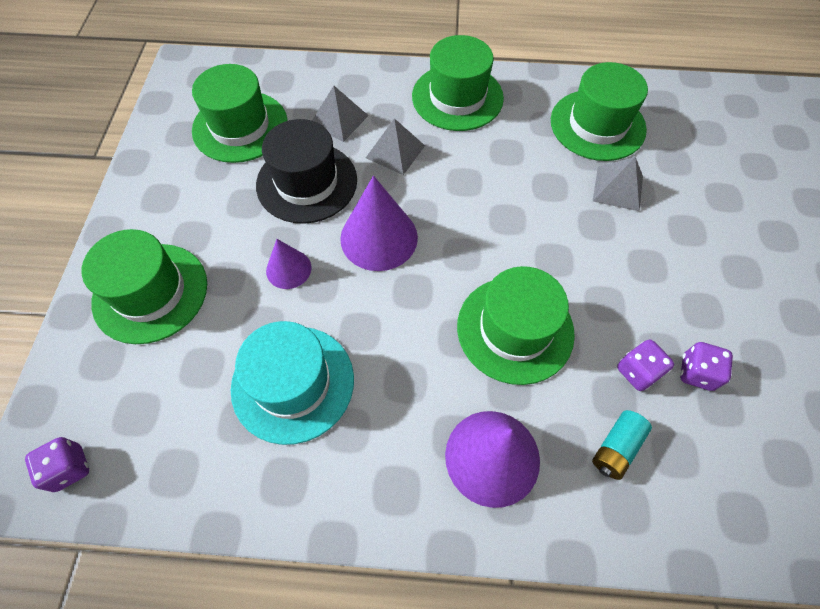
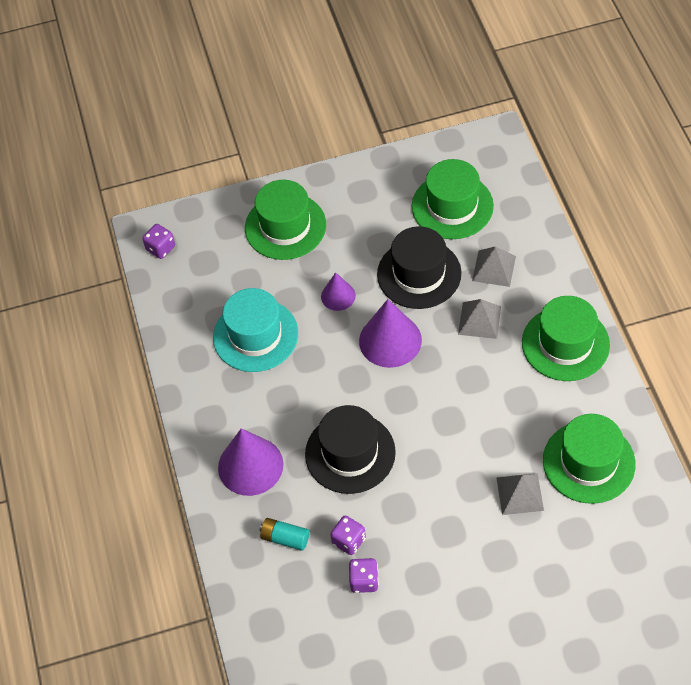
camera: 75 degrees right, 5 degrees down
(515, 329) = (350, 453): green hat -> black hat

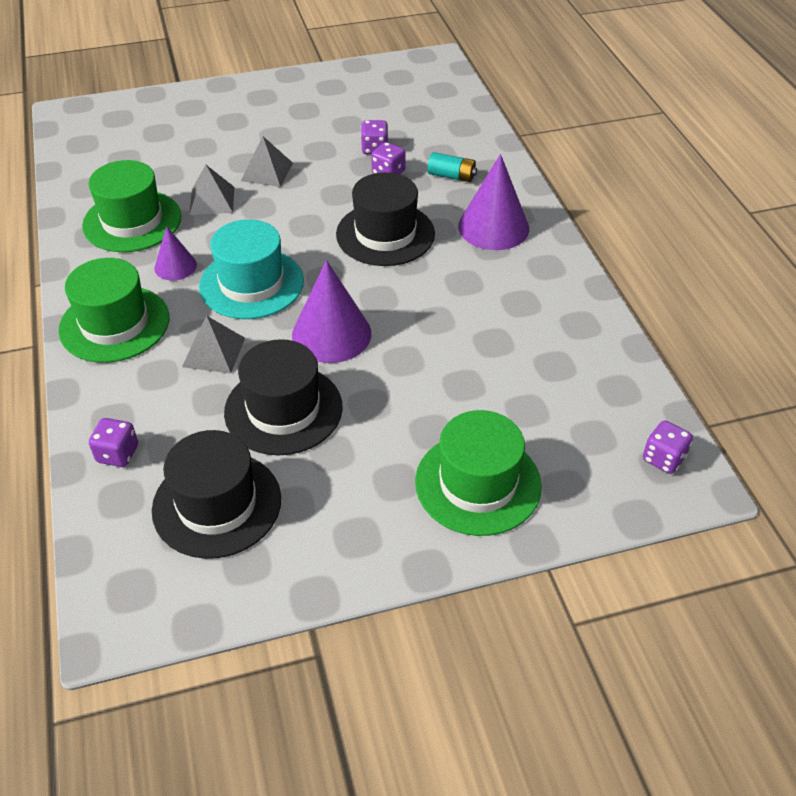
camera: 175 degrees right, 10 degrees down
(255, 335) = (504, 345): turquoise hat -> turquoise hat (251, 283)
(338, 296) = (397, 386): purple cone -> purple cone (175, 266)
(452, 206) = (217, 504): green hat -> black hat
(494, 268) = (178, 413): grey pyramid -> grey pyramid (267, 171)
(527, 236) = (117, 454): none -> purple dice

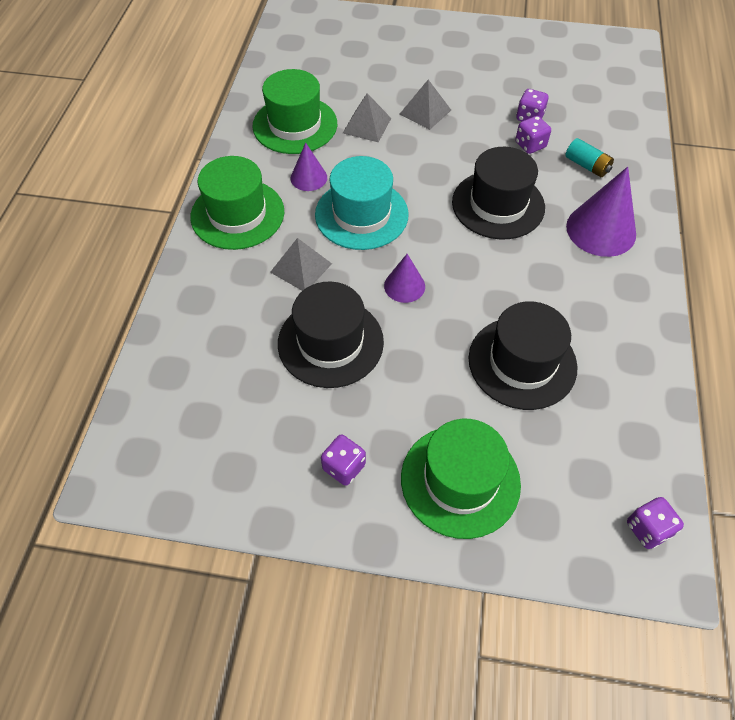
camera: 25 degrees right, 10 degrees up
(117, 454) = (185, 332): purple dice -> purple dice (344, 467)
(217, 504) = (237, 408): black hat -> black hat (522, 362)
(331, 334) = (404, 286): purple cone -> purple cone, size x0.57

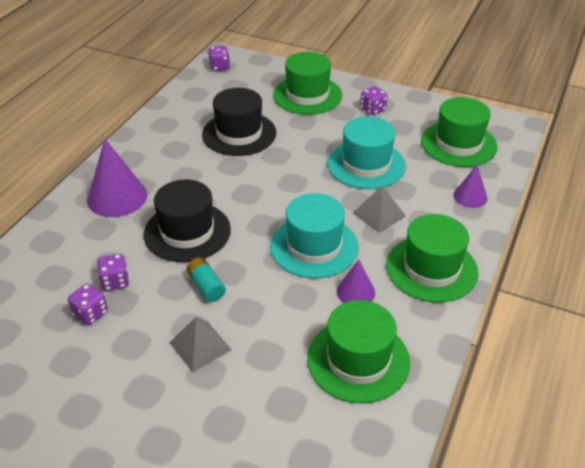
camera: 165 degrees left, 15 degrees down
(204, 414) = (458, 144): none -> green hat
(330, 342) = (366, 164): black hat -> turquoise hat
(367, 125) = (274, 342): grey pyramid -> none
(404, 286) = (299, 188): purple cone -> purple cone (470, 196)
(587, 166) = (79, 250): turquoise battery -> turquoise battery (206, 286)

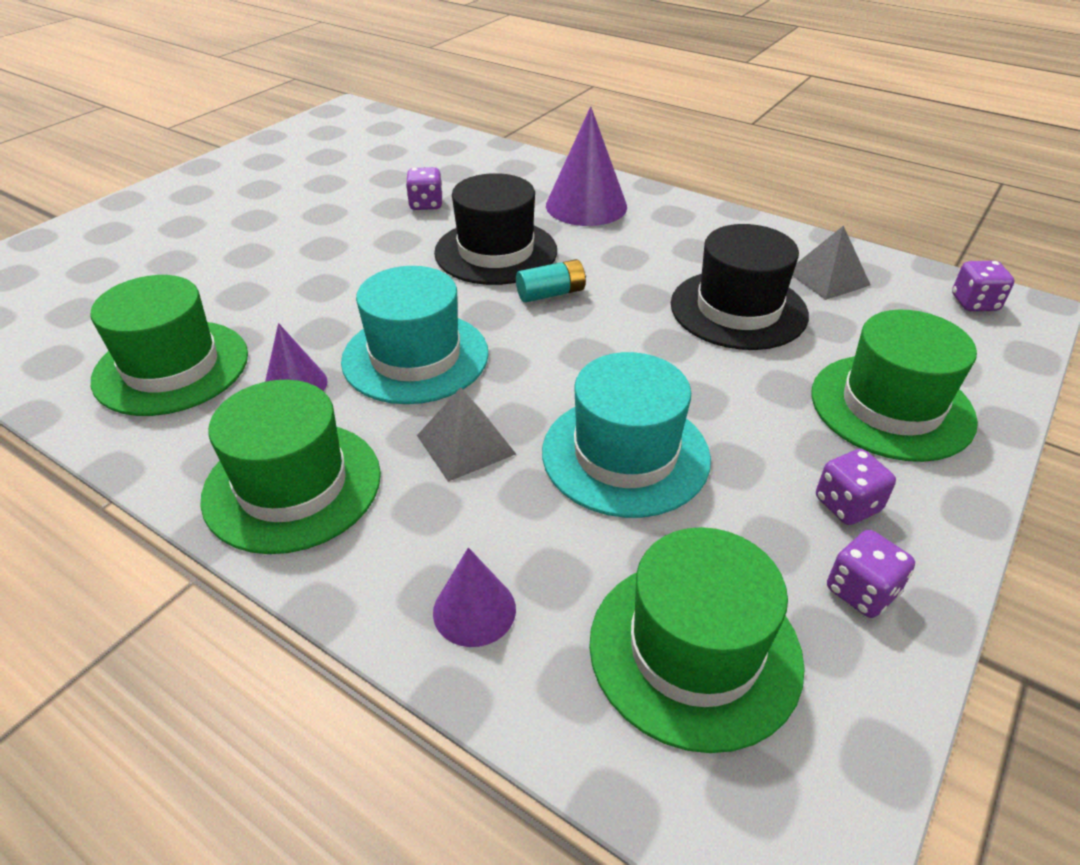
camera: 100 degrees right, 0 degrees up
(90, 314) = (383, 191): purple dice -> purple dice (861, 591)
(200, 346) = (289, 252): grey pyramid -> grey pyramid (828, 278)
(206, 286) = (384, 261): turquoise battery -> turquoise battery (551, 293)

